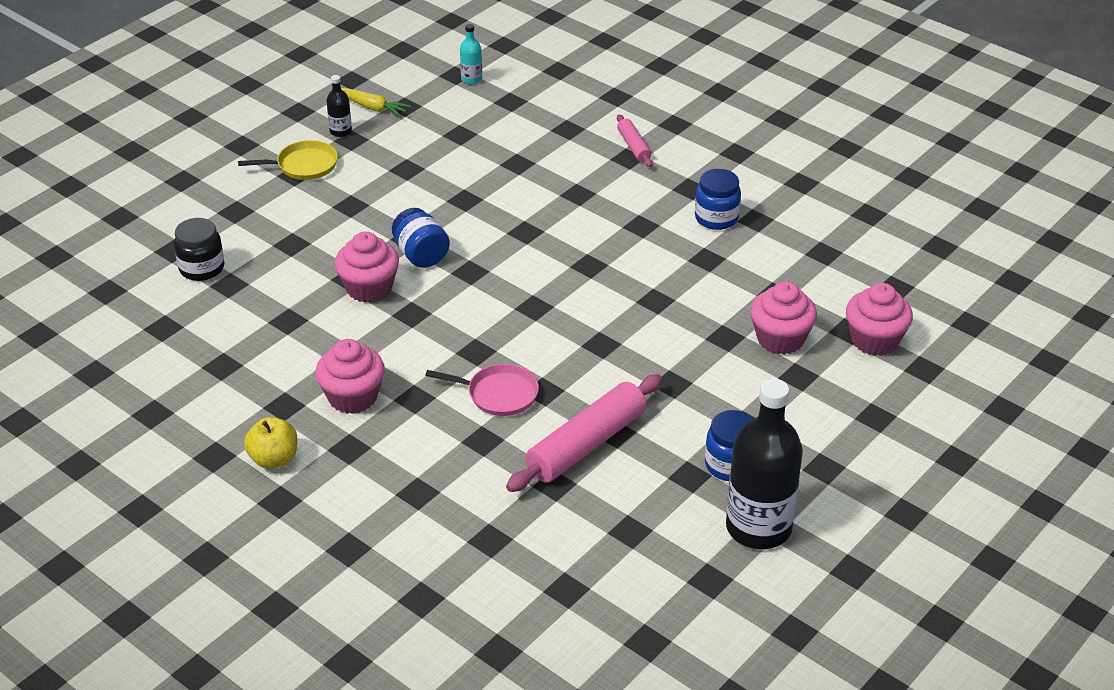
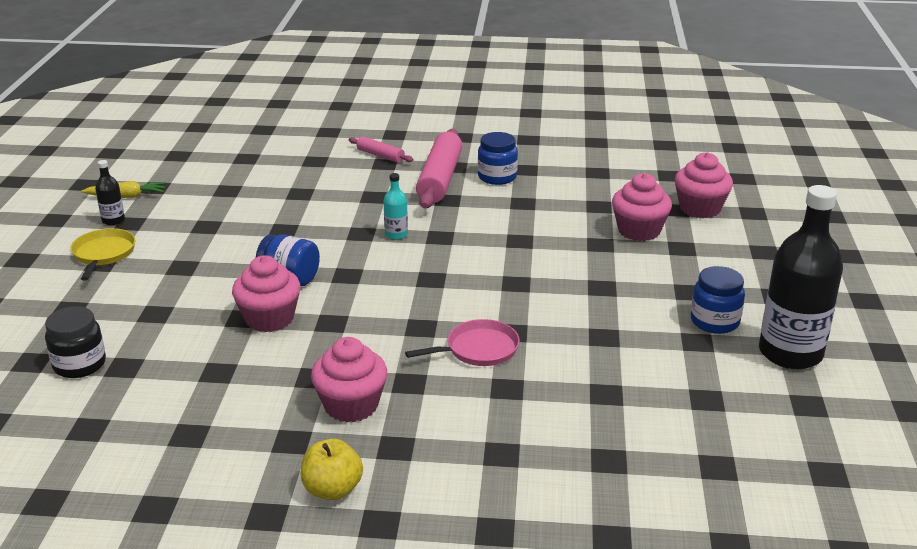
camera: 35 degrees left, 10 degrees down
(304, 165) = (103, 254): yellow pan -> yellow pan turned 45 degrees counterclockwise
(471, 79) = (195, 154): turquoise bottle -> turquoise bottle (396, 234)
(586, 444) = (594, 354): pink rolling pin -> pink rolling pin (440, 179)

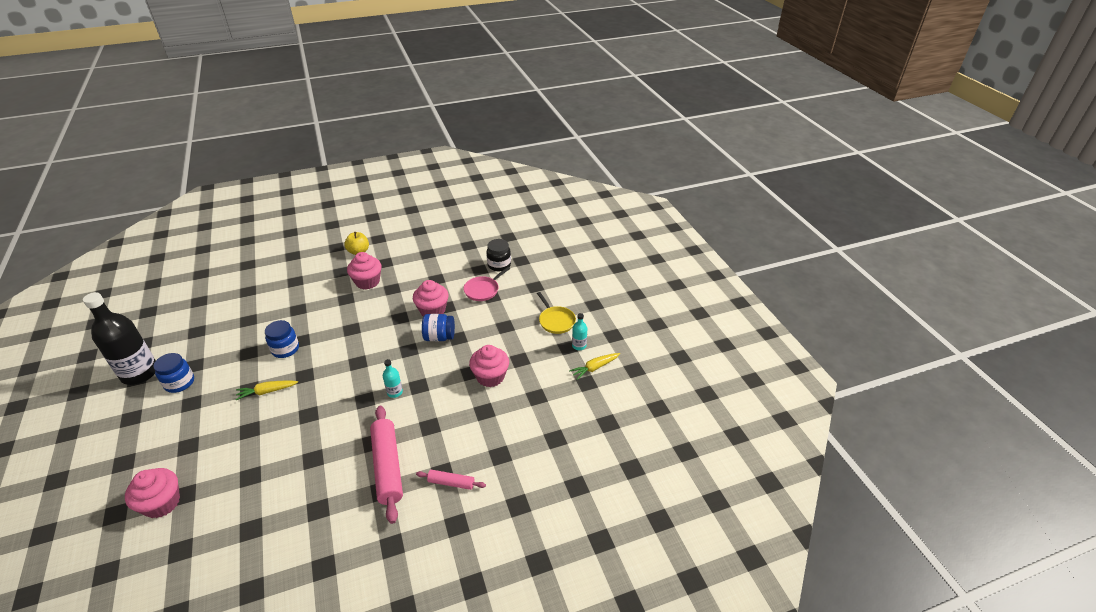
camera: 155 degrees right, 10 degrees up
(113, 220) = (579, 345): black bottle -> turquoise bottle
(478, 349) = (316, 325): pink pan -> pink pan (483, 290)
(497, 177) = (340, 487): blue jar -> blue jar (285, 349)
(574, 277) = (267, 392): none -> yellow carrot
(639, 231) = (219, 455): pink cupcake -> pink cupcake (490, 376)

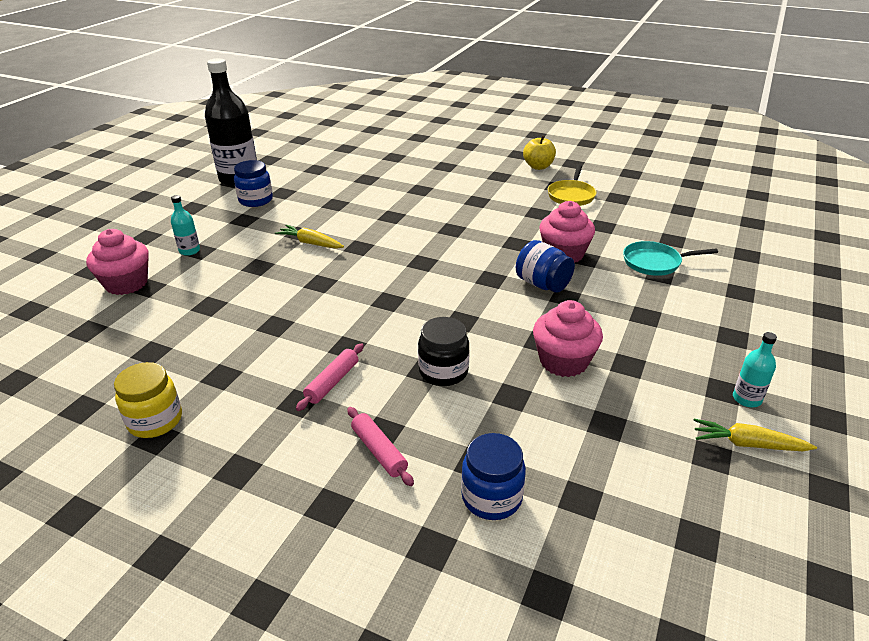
camera: 45 degrees right, 5 degrees down
(285, 349) = (369, 217): blue jar -> blue jar (491, 497)
(311, 560) = (155, 421): none -> yellow jar
(367, 282) = (517, 196): pink cupcake -> none
(387, 467) = (332, 382): pink rolling pin -> pink rolling pin, size x0.51
(395, 392) = (427, 312): turquoise bottle -> turquoise bottle (189, 251)
(483, 290) = (654, 262): pink pan -> turquoise pan
(499, 265) = (707, 246): black jar -> black jar (443, 372)
(556, 321) = (736, 348): yellow pan -> yellow pan (571, 195)

